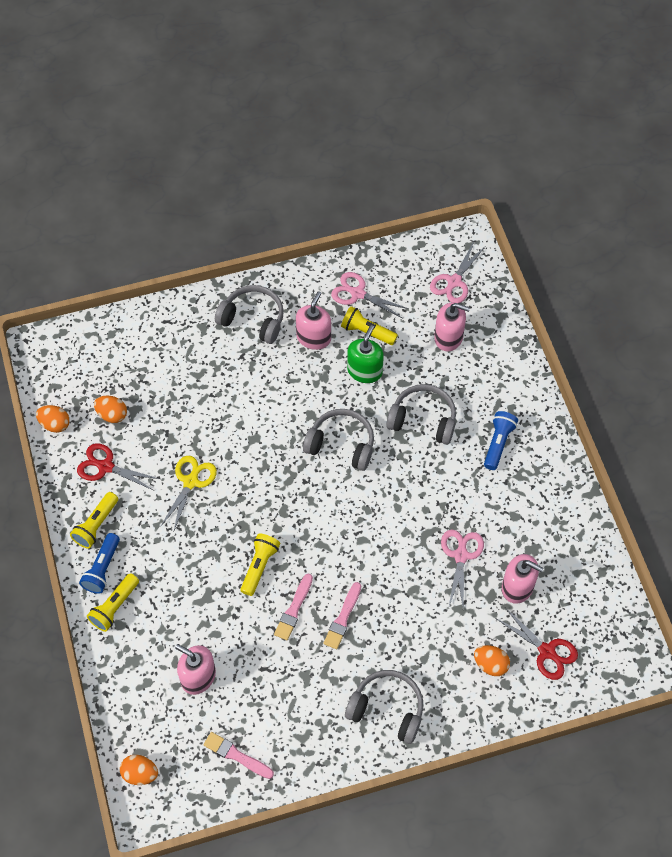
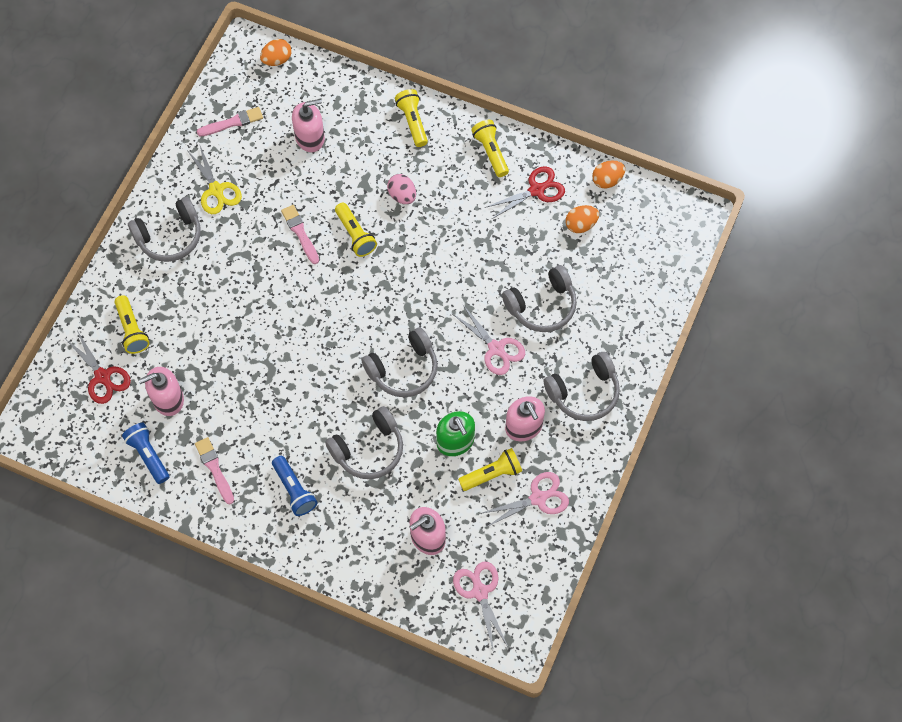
camera: 130 degrees right, 5 degrees up
(102, 568) = (450, 133): blue flashlight -> blue flashlight (148, 455)
(191, 482) = (469, 238): yellow scissors -> yellow scissors (216, 190)
(193, 560) = (402, 195): none -> pink egg
(206, 392) = (542, 306): none -> grey headphones
(343, 618) = (262, 260): pink brush -> pink brush (214, 469)
(461, 556) = (230, 380): pink scissors -> pink scissors (496, 348)
(490, 664) = (132, 330): orange egg -> yellow flashlight
(547, 651) = (102, 376): red scissors -> red scissors turned 120 degrees counterclockwise

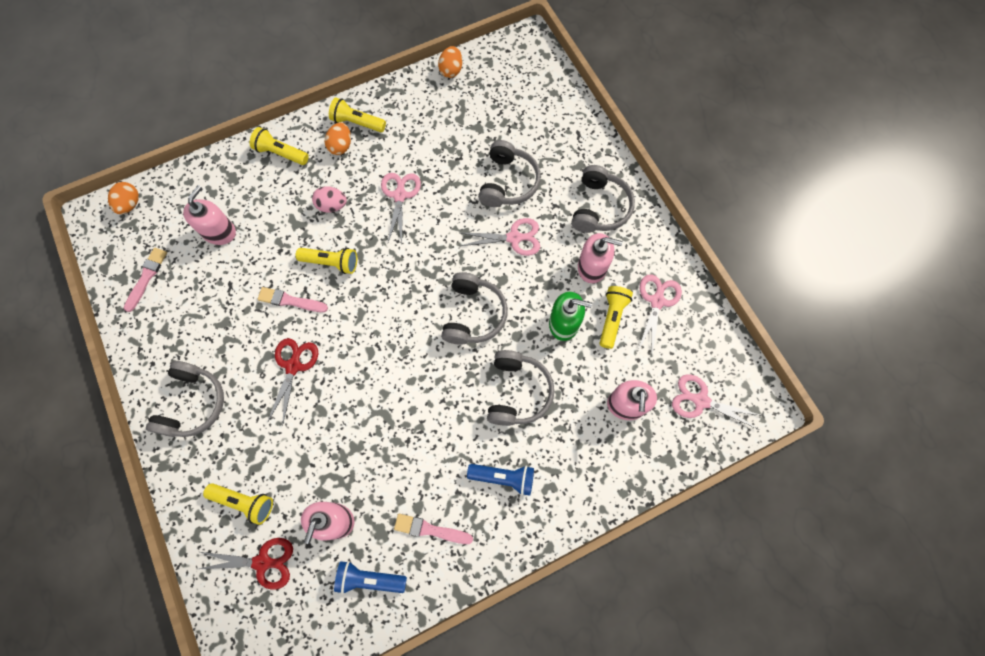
camera: 50 degrees left, 5 degrees up
(216, 190) = (190, 335): yellow scissors -> none
(455, 236) = (400, 195): none -> pink scissors
(536, 190) = (415, 117): red scissors -> red scissors (293, 366)
(581, 225) = (469, 111): orange egg -> orange egg (341, 146)

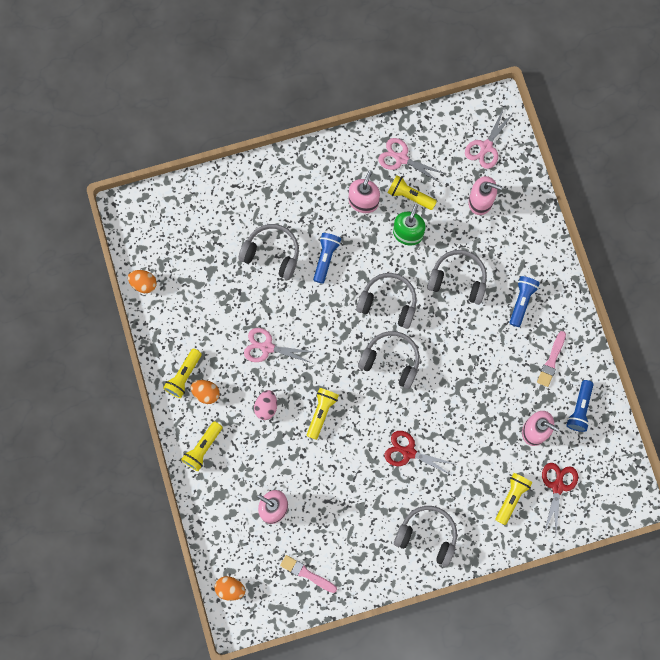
camera: 80 degrees left, 5 degrees up
(290, 301) = (350, 450): pink brush -> none
(514, 238) = (325, 258): pink scissors -> blue flashlight
(599, 207) = (310, 184): grey headphones -> grey headphones (391, 361)

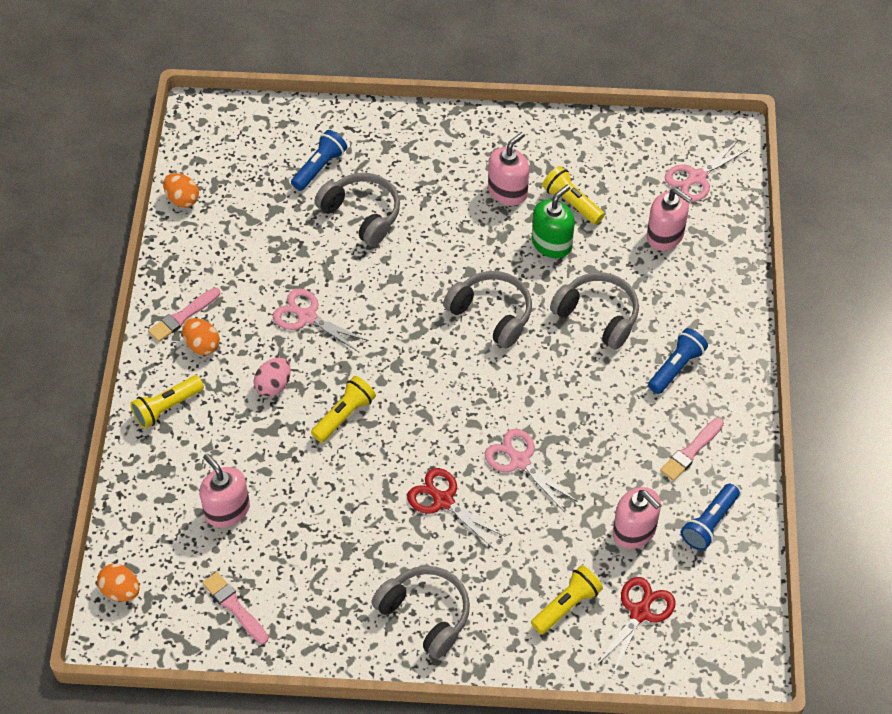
camera: 20 degrees right, 20 degrees down
(184, 376) = (183, 316): yellow flashlight -> pink brush
(325, 258) = (430, 239): blue flashlight -> blue flashlight (319, 167)
(391, 361) = (466, 383): grey headphones -> none
(401, 158) = (578, 159): pink scissors -> pink scissors (520, 461)

